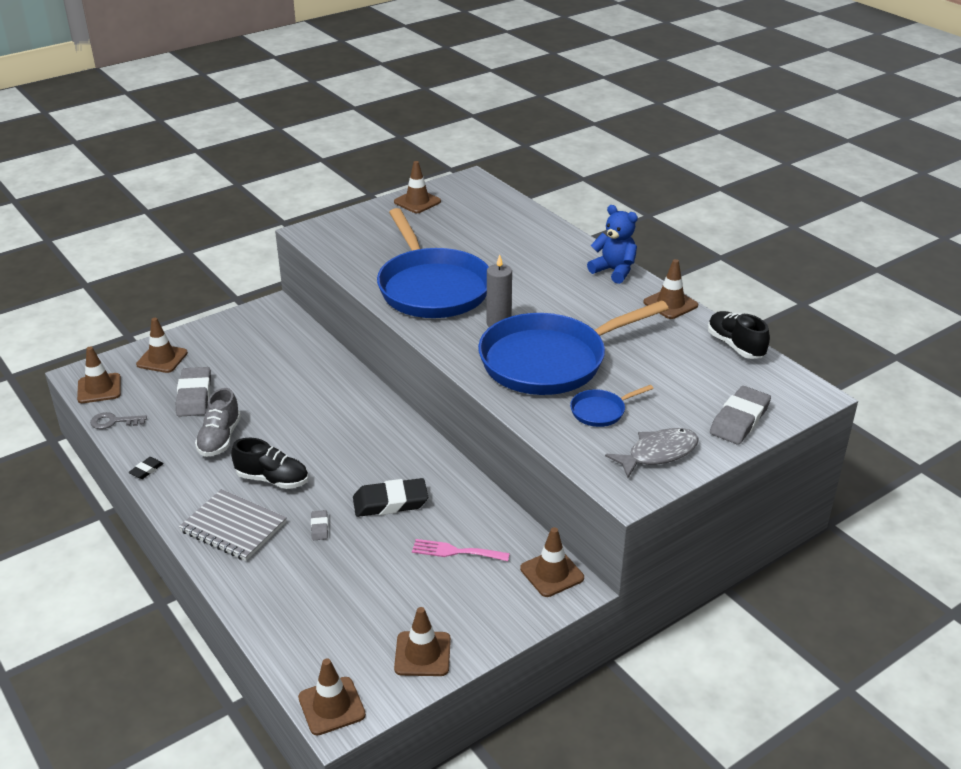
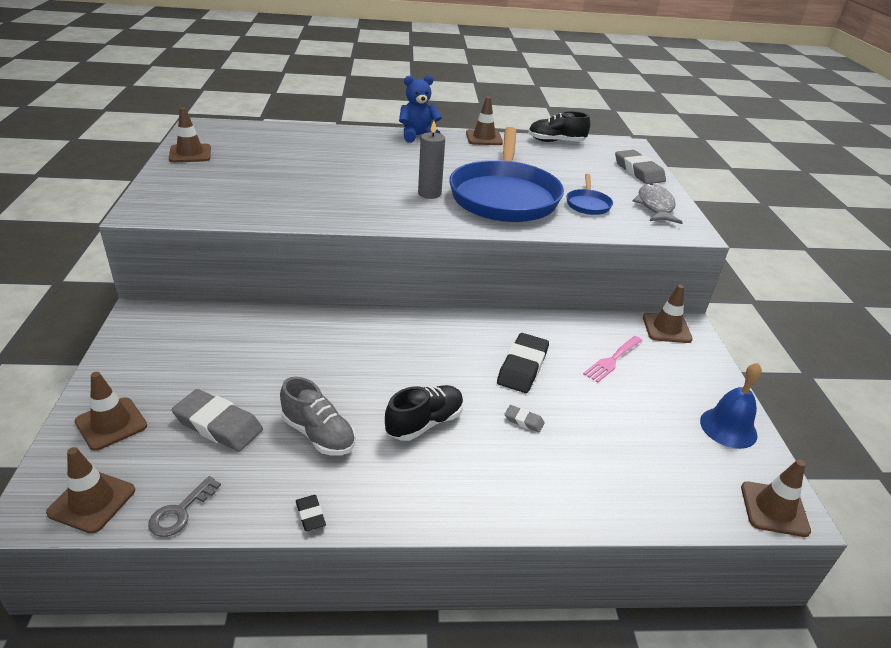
camera: 60 degrees left, 0 degrees up
(233, 527) = (476, 479): grey notebook -> none
(422, 654) = (728, 427): brown traffic cone -> blue bell
(432, 287) = (337, 197): blue pan -> none

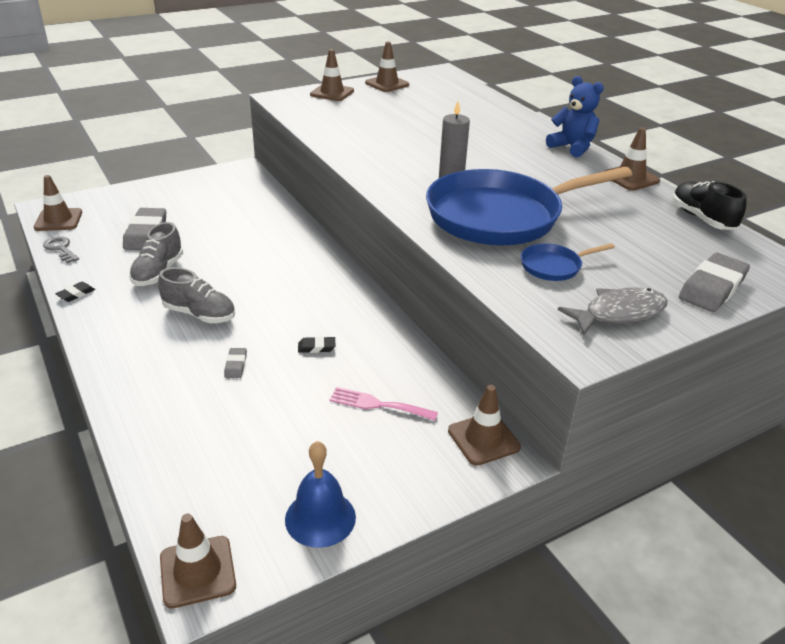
camera: 65 degrees right, 0 degrees up
(111, 424) = (126, 201): brown traffic cone -> brown traffic cone (332, 93)
(180, 512) = (61, 249): grey key -> grey key turned 45 degrees clockwise
(425, 423) = (199, 314): black shoe -> grey shoe
(522, 367) = (316, 347): black eraser -> black eraser, size x0.47

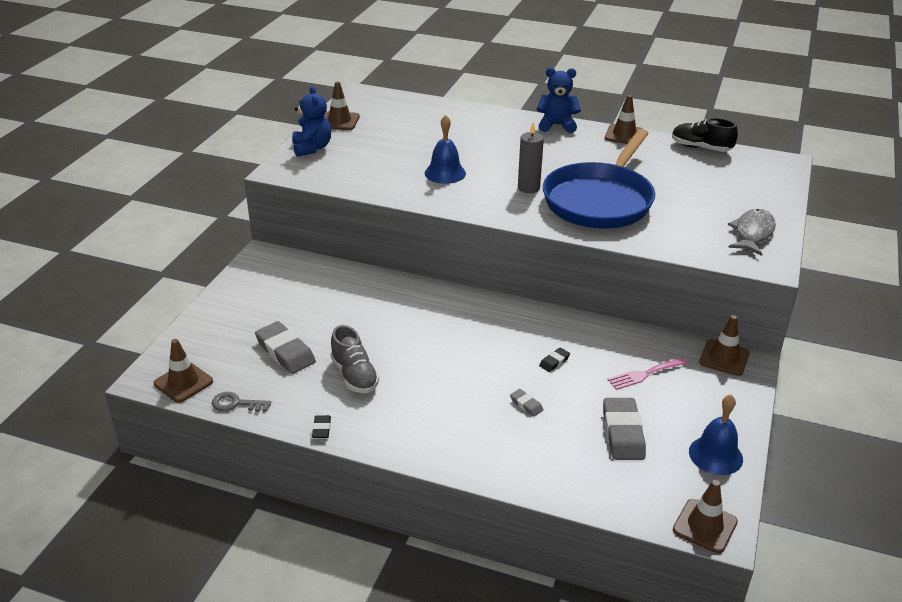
camera: 40 degrees left, 0 degrees up
(199, 314) = (441, 387): grey shoe -> none
(332, 93) = (312, 148): brown traffic cone -> blue teddy bear
(399, 144) = (445, 173): none -> blue bell
(554, 266) = (680, 220): blue pan -> none
(712, 288) = (768, 193): grey eraser -> grey eraser (623, 433)

